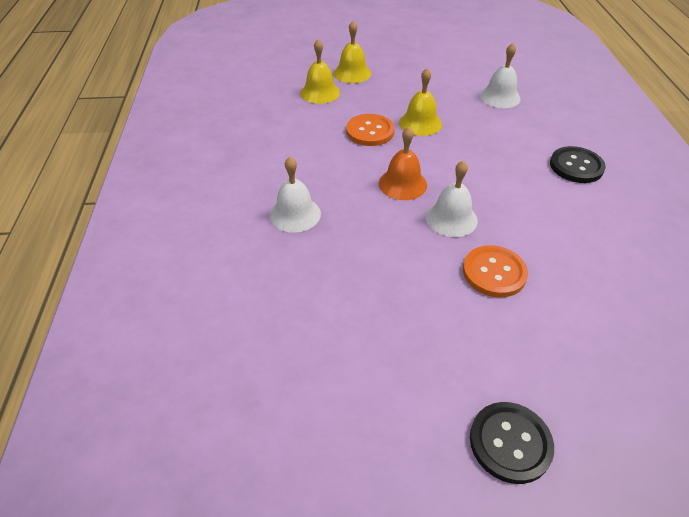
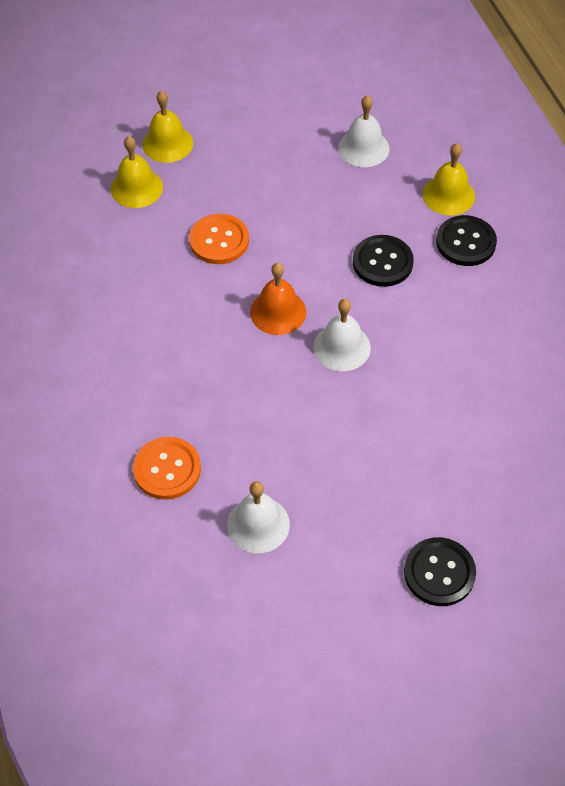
camera: 15 degrees left, 10 degrees up
(295, 214) = (170, 381): white bell -> white bell (258, 524)
(420, 123) = (276, 214): yellow bell -> yellow bell (448, 195)
(494, 272) = (398, 404): orange button -> orange button (167, 469)
(500, 167) = (382, 262): none -> black button

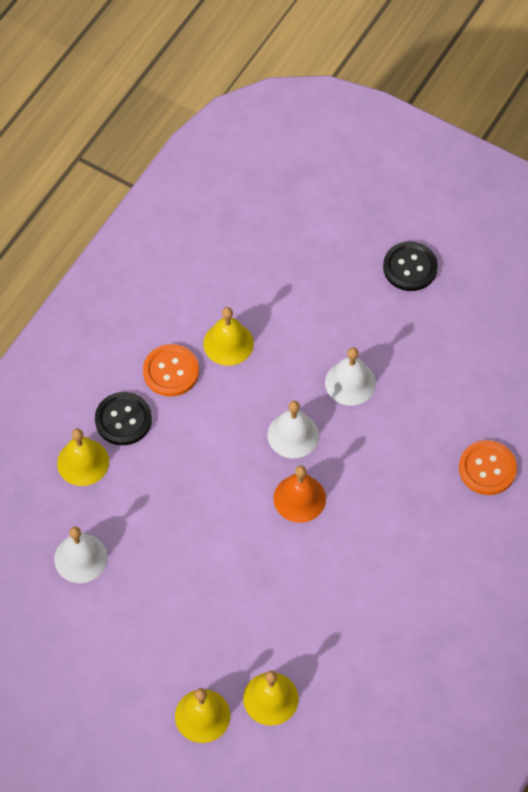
camera: 130 degrees left, 5 degrees up
(219, 240) = (270, 591): orange button -> orange button (171, 371)
(258, 524) = (473, 386): white bell -> white bell (350, 382)
(382, 262) = (191, 462): black button -> none
(479, 361) = (228, 343): none -> yellow bell

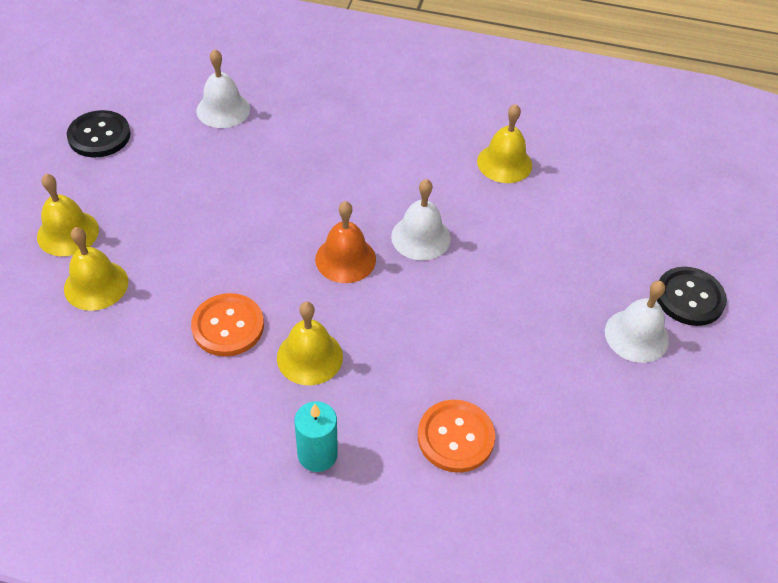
camera: 70 degrees right, 10 degrees down
(83, 462) = (325, 90): yellow bell -> yellow bell (309, 357)
(123, 419) = (382, 107): black button -> black button (99, 136)
(171, 371) = (450, 128): orange button -> orange button (228, 326)
(350, 382) = (509, 273): white bell -> white bell (636, 335)
(477, 564) = (317, 454): none -> turquoise candle

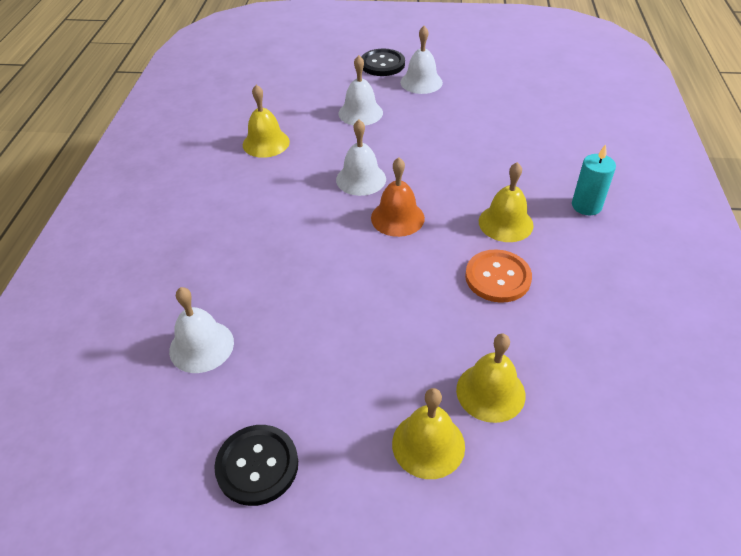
camera: 95 degrees left, 5 degrees down
(455, 437) = (536, 146): orange button -> none
(560, 255) = (360, 113): none -> white bell

